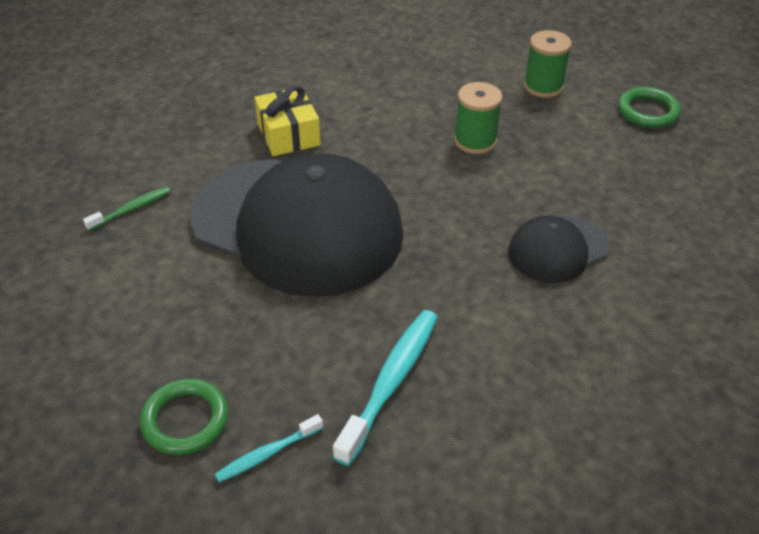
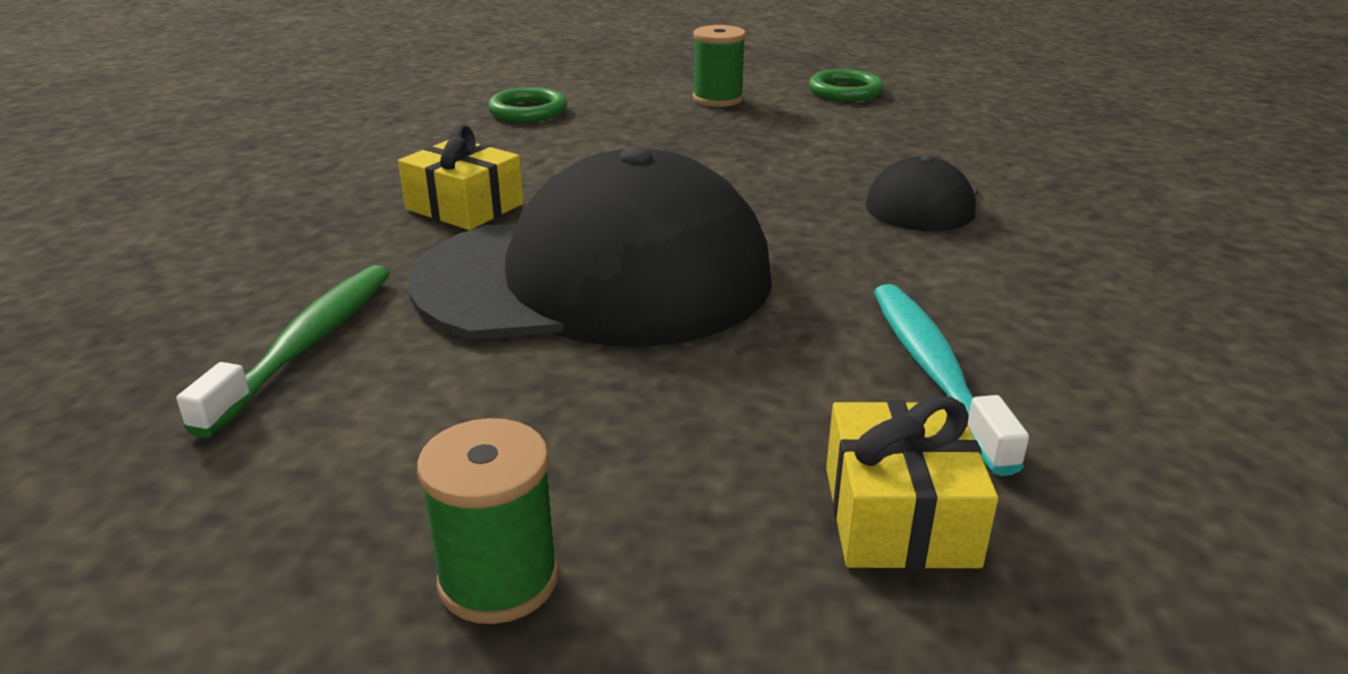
camera: 35 degrees left, 15 degrees down
(131, 209) = (307, 344): green toothbrush -> green toothbrush, size x1.82
(185, 420) = (726, 538): green ring -> green ring (528, 111)
(267, 454) = (899, 515): turquoise toothbrush -> yellow gift
(475, 141) = (708, 152): green spool -> green spool (498, 580)

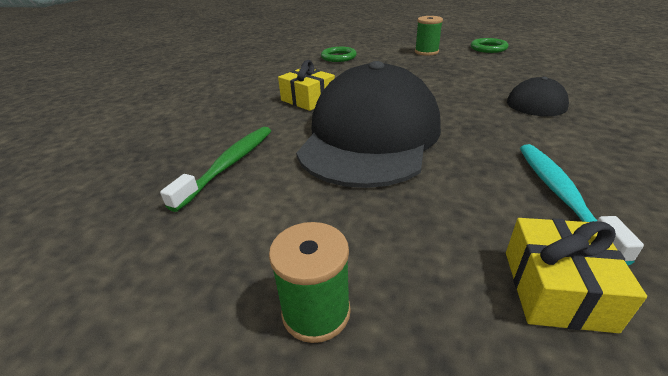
camera: 10 degrees right, 5 degrees up
(596, 279) = (370, 136): black cap -> black cap turned 75 degrees counterclockwise

